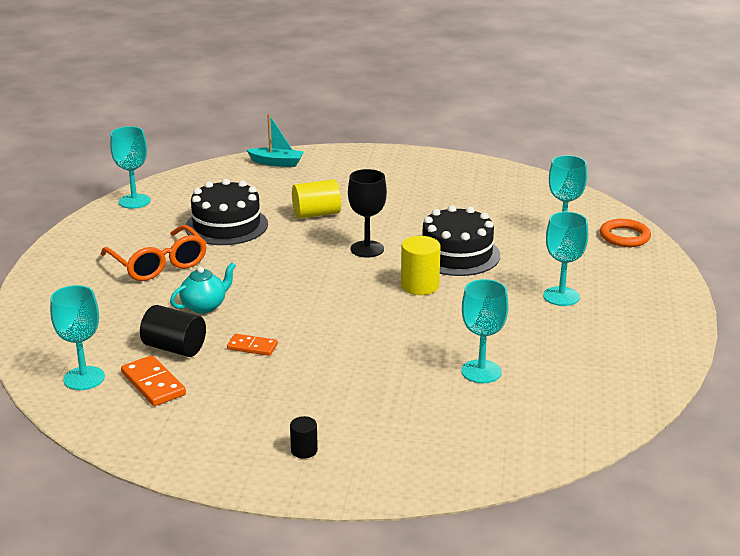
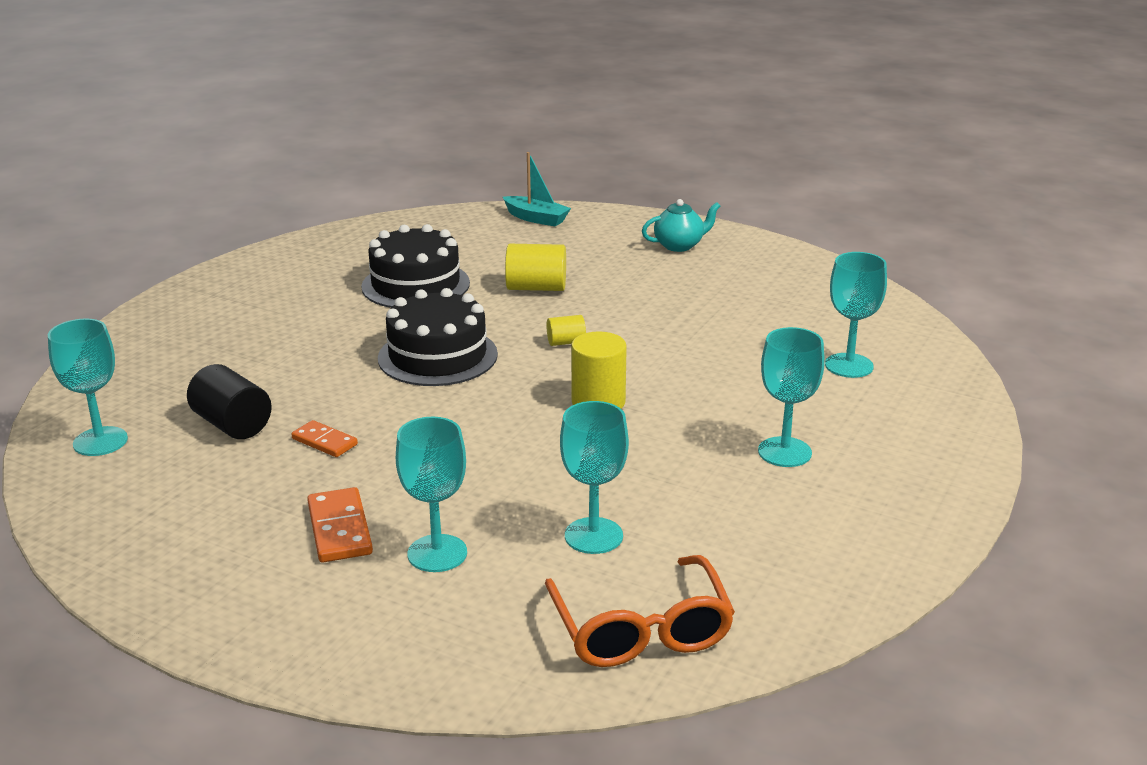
camera: 20 degrees right, 0 degrees up
(134, 201) = (333, 240): turquoise goblet -> turquoise goblet (437, 553)
(153, 384) = (171, 465): orange domino -> orange domino (340, 529)
(158, 264) = (299, 318): orange glasses -> orange glasses (640, 630)
(204, 306) = (310, 379): turquoise teapot -> turquoise teapot (679, 245)
(304, 450) = (278, 593): black cylinder -> none
(367, 249) = (566, 342): black goblet -> yellow cylinder
(457, 254) = (679, 369): black cake -> black cake (437, 356)
(624, 237) = (938, 385): orange ring -> none

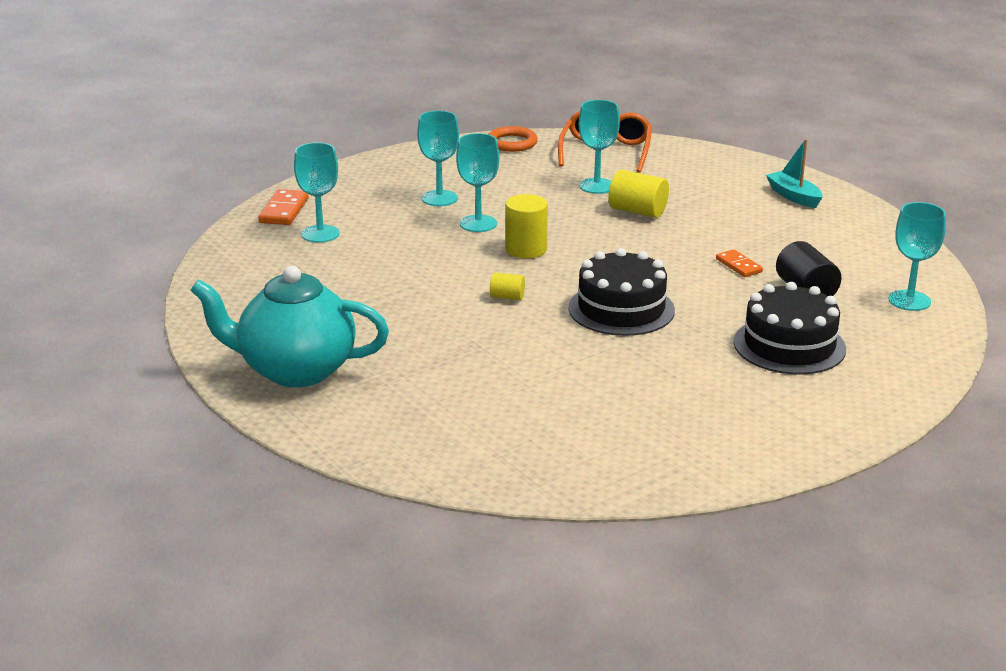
camera: 155 degrees left, 0 degrees up
(340, 529) = (744, 217): orange domino -> orange domino (284, 210)
(415, 285) = (598, 387): black cake -> black cake (789, 345)
(437, 553) = (691, 196): turquoise goblet -> turquoise goblet (478, 223)
(536, 218) = (400, 450): turquoise boat -> turquoise boat (793, 196)
(536, 288) = (485, 355): yellow cylinder -> yellow cylinder (637, 211)
(679, 245) = (295, 370): turquoise teapot -> turquoise teapot, size x2.08
(814, 604) = (512, 143): none -> orange ring

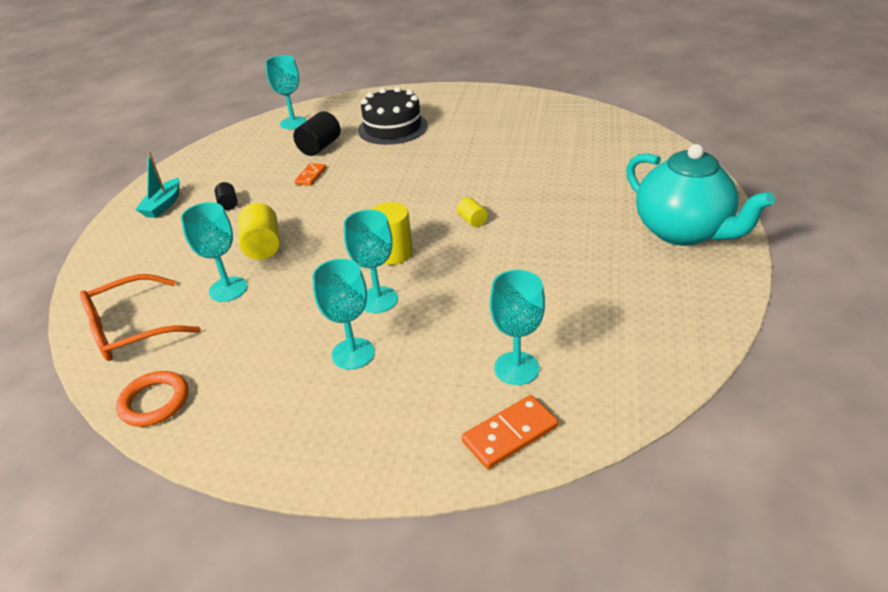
camera: 130 degrees left, 10 degrees up
(621, 309) = (425, 181): black cake -> none
(745, 219) = (228, 204): none -> black cylinder

